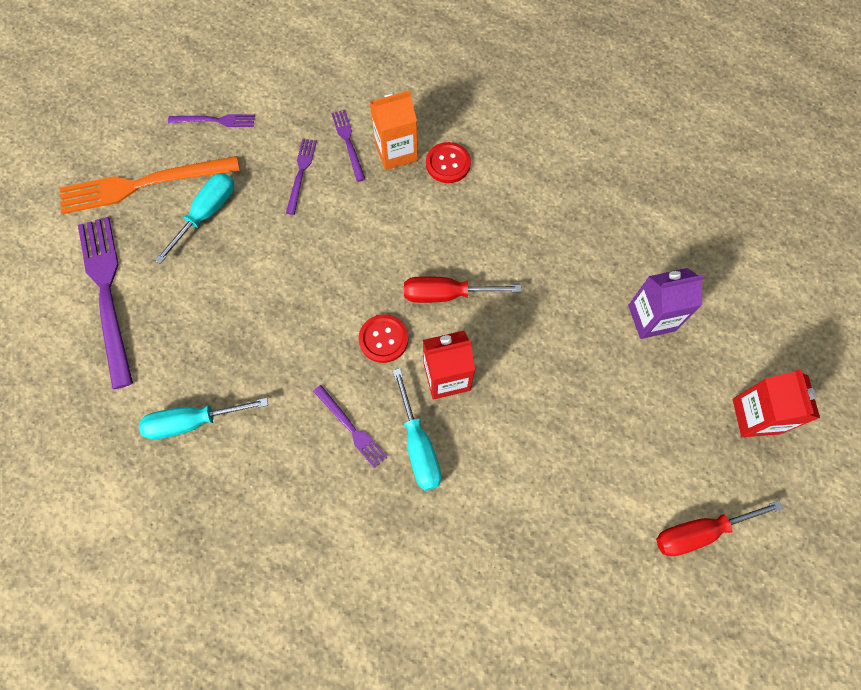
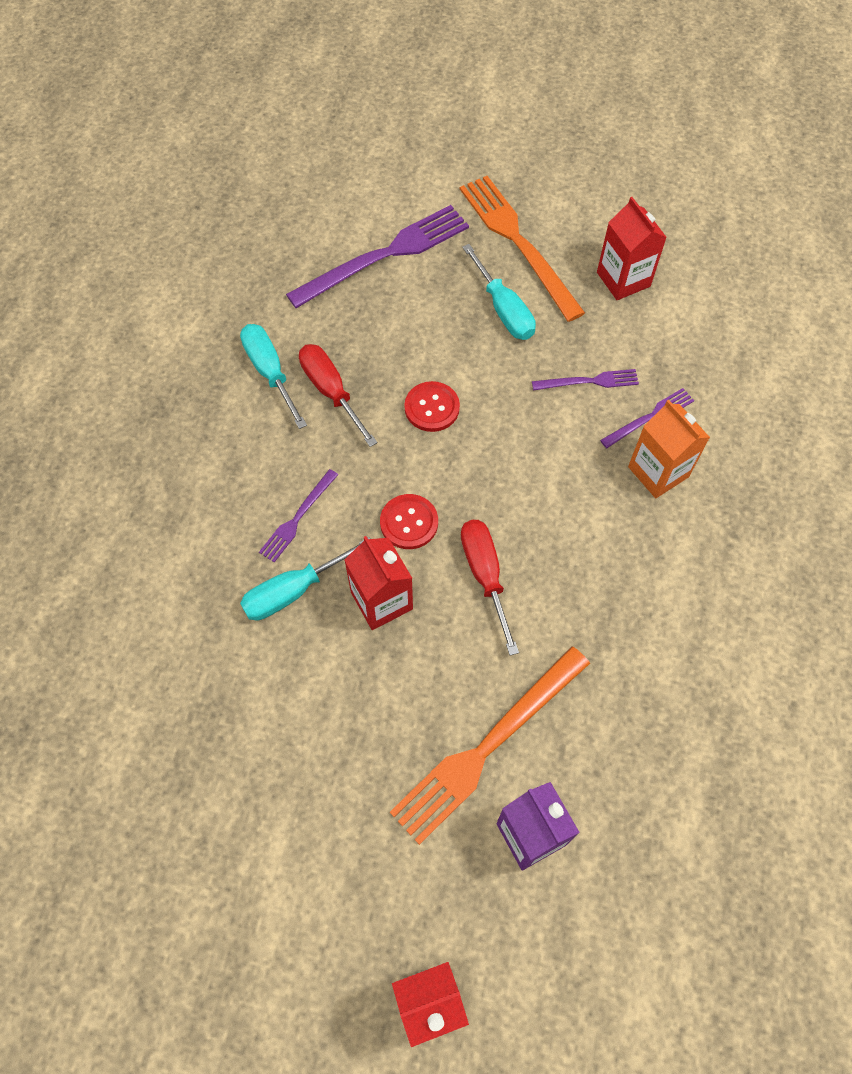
camera: 75 degrees right, 5 degrees down
(206, 214) = (503, 309): turquoise screwdriver -> turquoise screwdriver turned 45 degrees clockwise
(215, 120) = (623, 279): purple fork -> red carton
(448, 164) = (665, 534): red button -> red button (432, 408)
(583, 329) = (487, 746): none -> orange fork
(700, 531) = (259, 942): red screwdriver -> red screwdriver (331, 392)

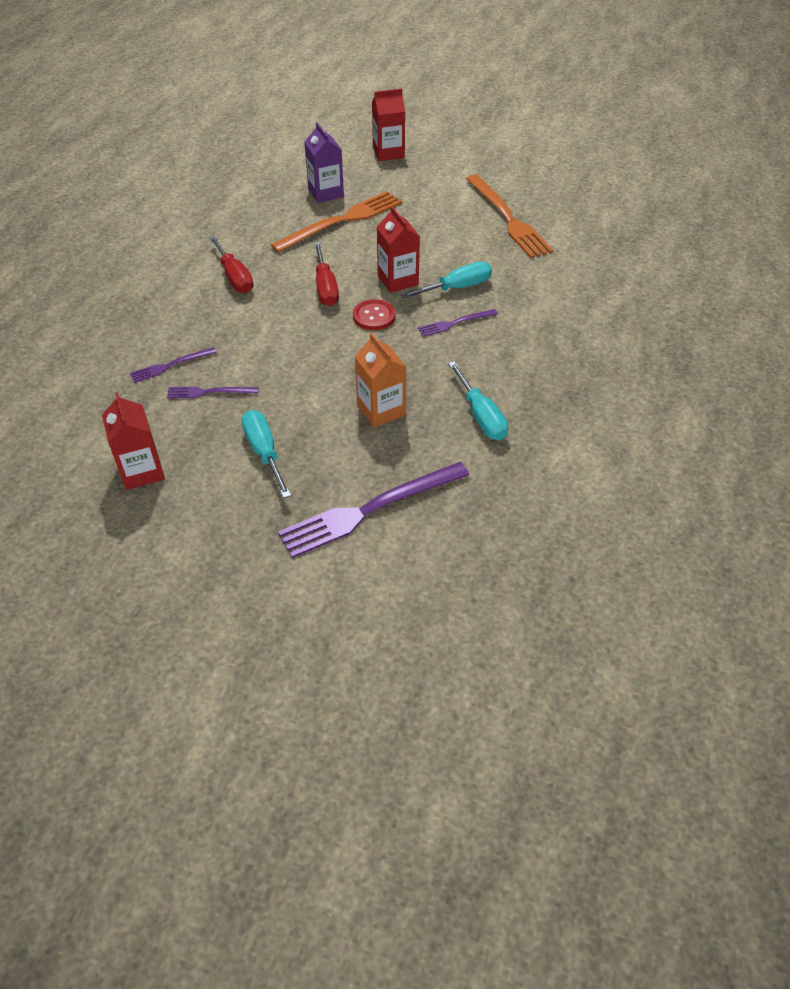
camera: 175 degrees left, 15 degrees down
(297, 518) = (455, 323): purple fork -> purple fork turned 150 degrees counterclockwise
(331, 392) = (427, 398): red screwdriver -> red screwdriver (234, 277)
(432, 408) = (345, 382): red button -> none
(518, 242) = (231, 514): orange fork -> orange fork (508, 219)
(658, 472) = (181, 333): orange carton -> orange carton (381, 410)

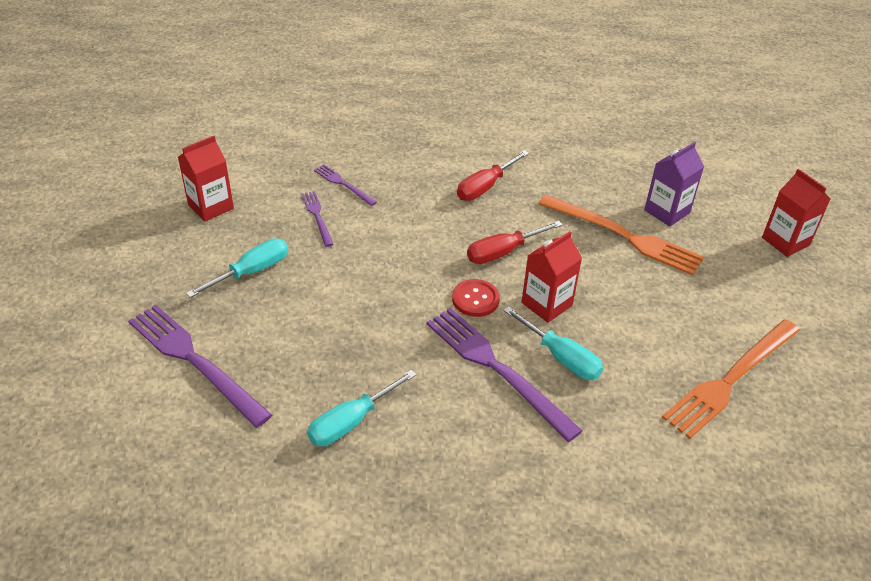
camera: 70 degrees right, 5 degrees down
(381, 410) = (333, 338): orange carton -> none
(455, 323) = (496, 368): purple fork -> purple fork, size x2.00

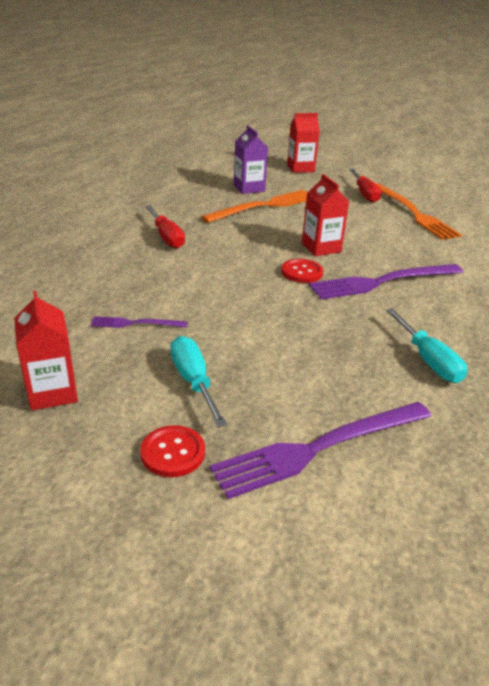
camera: 70 degrees left, 10 degrees down
(166, 284) = (173, 452): none -> red button
(343, 184) = (98, 299): purple fork -> none
(503, 252) = (253, 249): red screwdriver -> red screwdriver (364, 194)
(560, 357) = (378, 256): turquoise screwdriver -> none

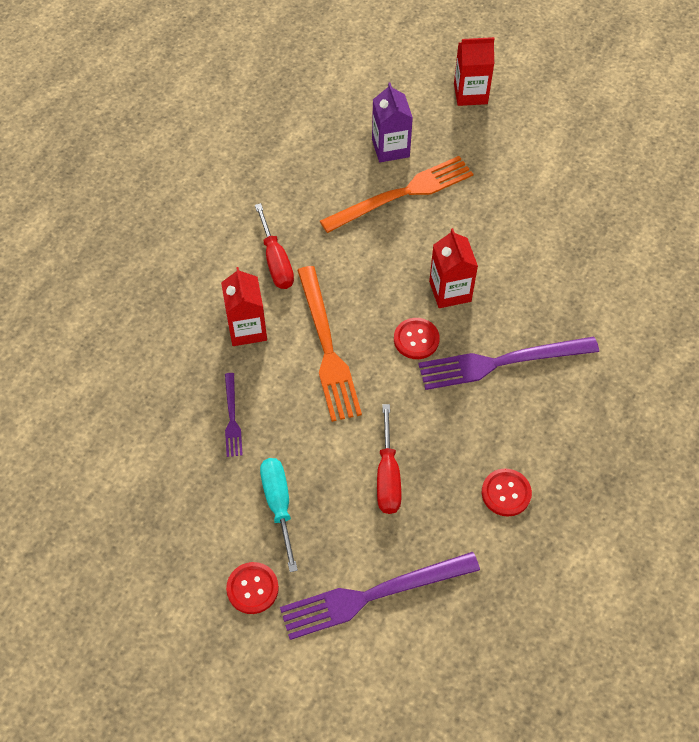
camera: 10 degrees right, 25 degrees up
(52, 392) = (156, 509): red carton -> red carton (247, 329)
(135, 323) = (232, 418): purple fork -> purple fork turned 105 degrees counterclockwise
(364, 194) = (539, 166): red screwdriver -> red screwdriver (387, 475)
(413, 213) = (588, 216): orange fork -> orange fork (327, 348)
(428, 360) = (506, 493): turquoise screwdriver -> red button

